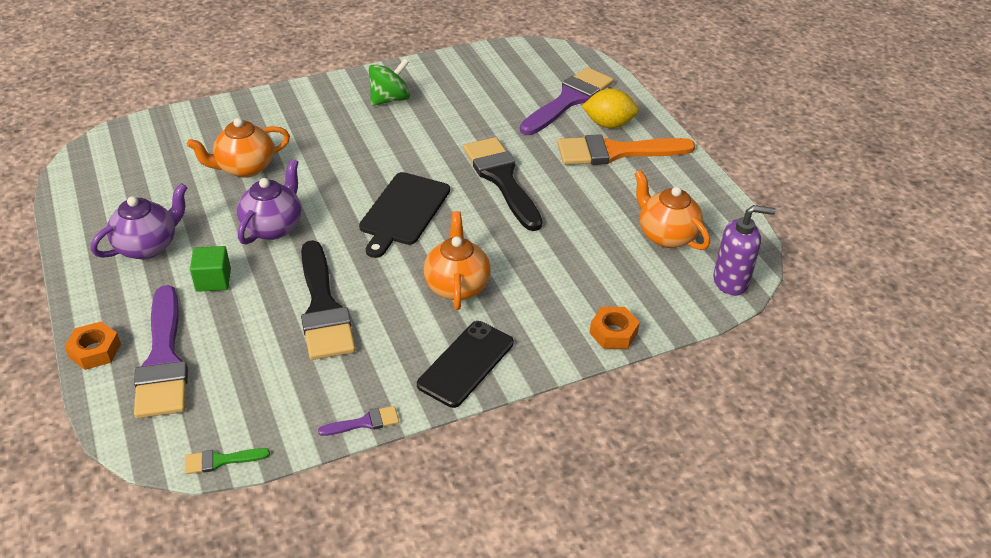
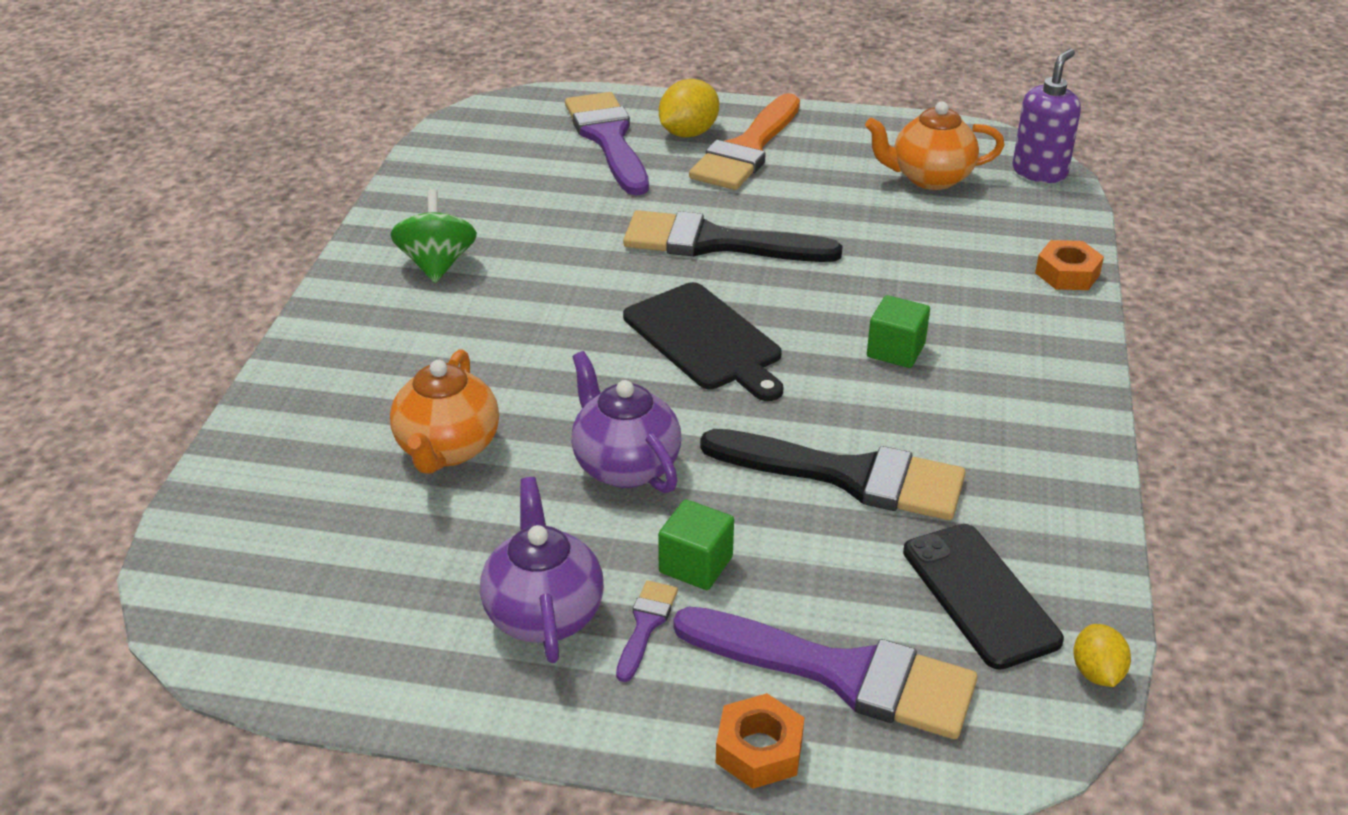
camera: 55 degrees left, 5 degrees down
(220, 461) = (1096, 673): green brush -> yellow lemon
(364, 422) = (1100, 513): purple brush -> purple brush (646, 625)
(457, 286) = (895, 350): orange teapot -> green cube
(466, 364) = (1046, 395): black phone -> black phone (980, 595)

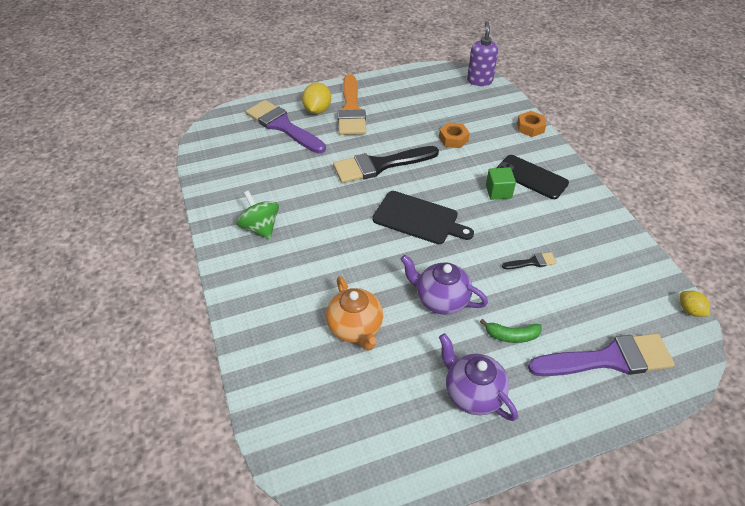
camera: 30 degrees left, 10 degrees up
(646, 625) = (518, 376): purple brush -> none
(696, 564) = (511, 335): green cube -> green banana
(759, 750) = (610, 412): orange nut -> orange nut (453, 139)
(848, 476) = (532, 262): black brush -> black brush, size x0.44
(930, 178) = (440, 99): orange teapot -> none
(980, 595) = (624, 295): black phone -> black phone (531, 177)

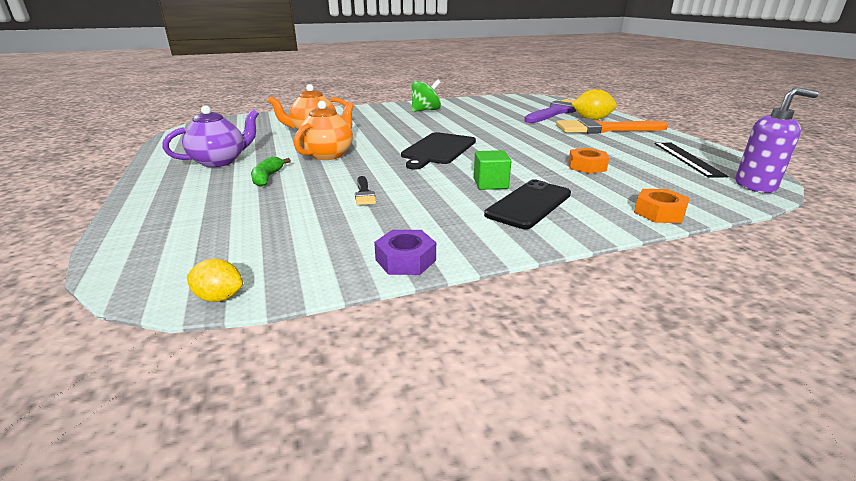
camera: 90 degrees right, 20 degrees down
(380, 165) = (516, 138): black brush -> none
(430, 90) = (687, 159): none -> black ruler
(441, 299) = (328, 155): purple teapot -> orange teapot
(608, 359) = (196, 220): purple brush -> none
(622, 235) = (405, 260): none -> purple nut
(690, 310) = (219, 297): yellow lemon -> yellow lemon turned 45 degrees clockwise

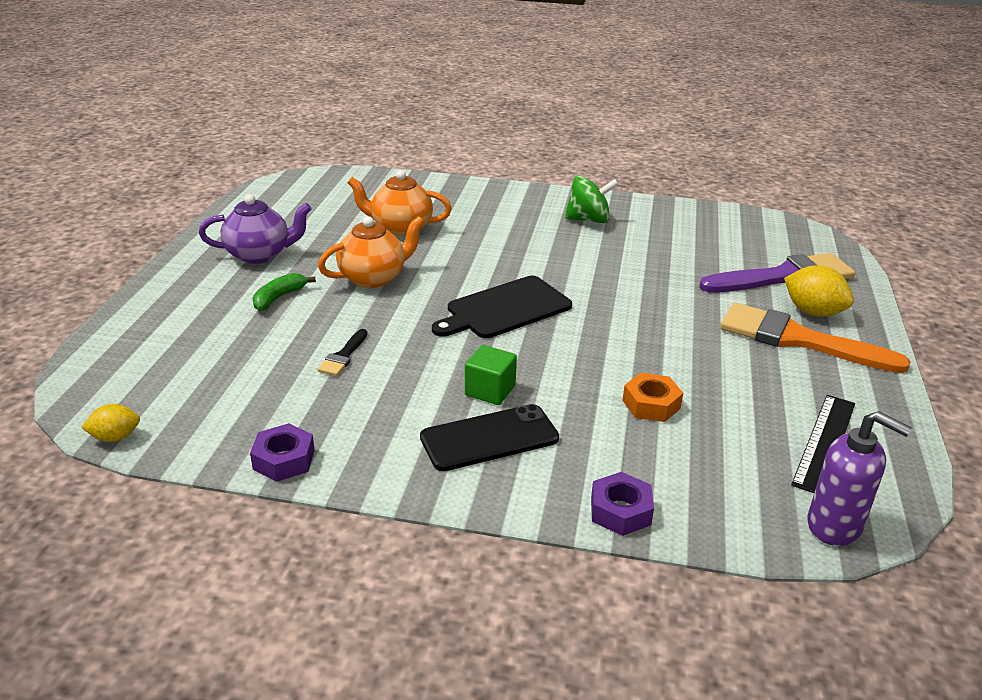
camera: 30 degrees right, 5 degrees up
(219, 297) = (115, 437): yellow lemon -> yellow lemon turned 60 degrees counterclockwise
(659, 213) = (620, 511): orange nut -> purple nut

